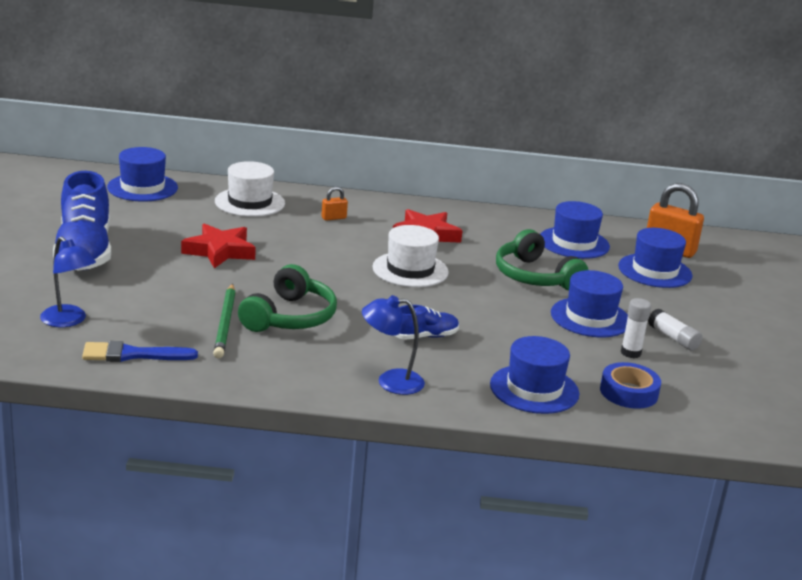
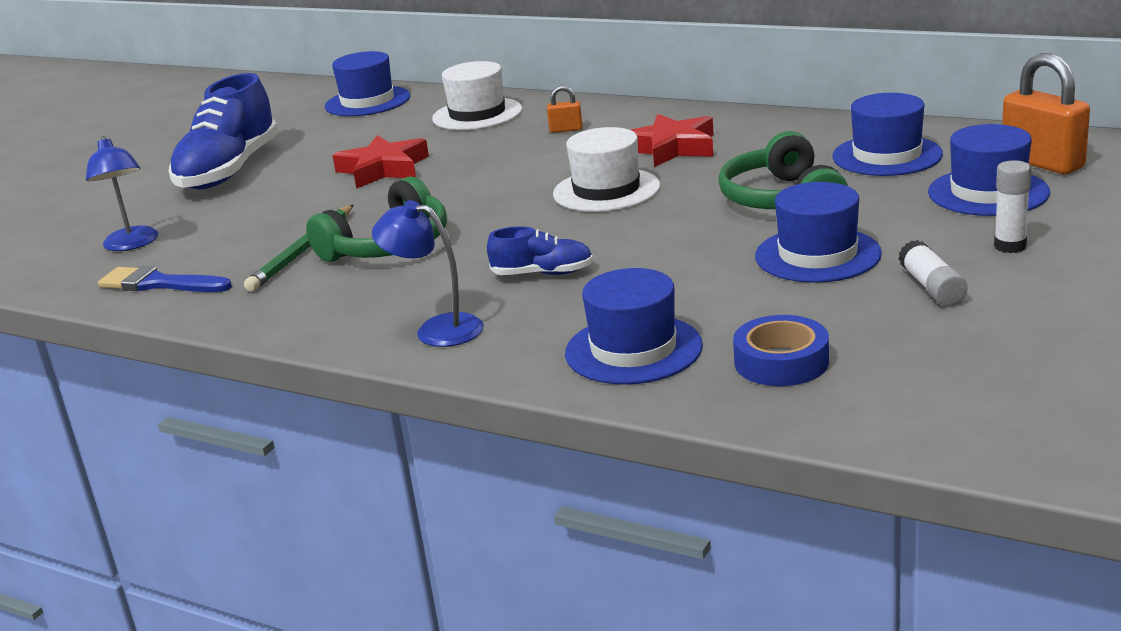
camera: 30 degrees right, 0 degrees up
(630, 353) = (838, 306): white glue stick -> white glue stick (1010, 246)

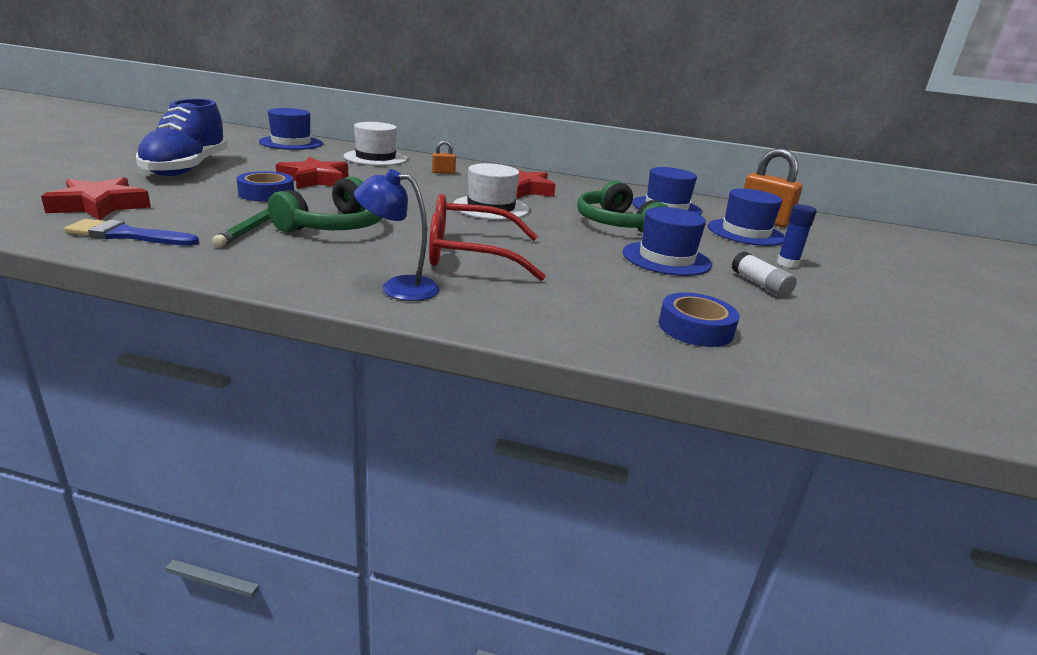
camera: 20 degrees left, 0 degrees up
(132, 244) = (99, 206): blue lamp -> red star
(318, 202) = (266, 194): none -> blue tape
(542, 274) = (470, 254): blue shoe -> red glasses
(633, 349) = (573, 312): blue hat -> none
(1010, 246) = (787, 264): white glue stick -> blue glue stick

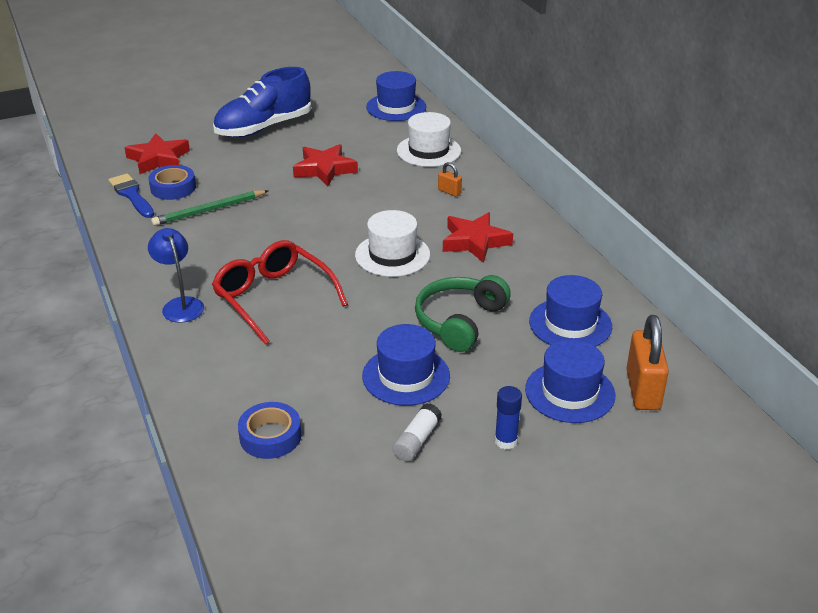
camera: 55 degrees right, 10 degrees up
(266, 194) = (264, 177): blue tape -> blue tape (173, 188)
(335, 226) = (245, 231): green headphones -> none

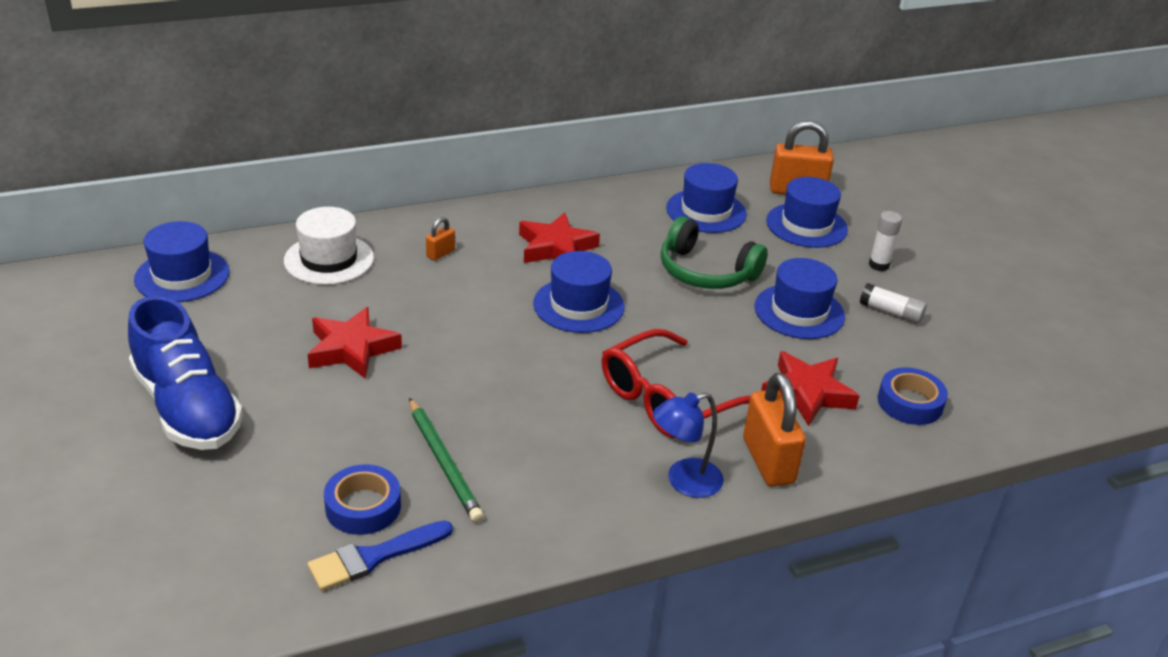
camera: 90 degrees left, 0 degrees up
(158, 159) = (254, 532): red star -> red star (807, 393)
(198, 346) = (768, 461): none -> orange padlock
(392, 255) = (578, 305): white hat -> blue hat
(506, 441) = (879, 265): blue glue stick -> white glue stick

